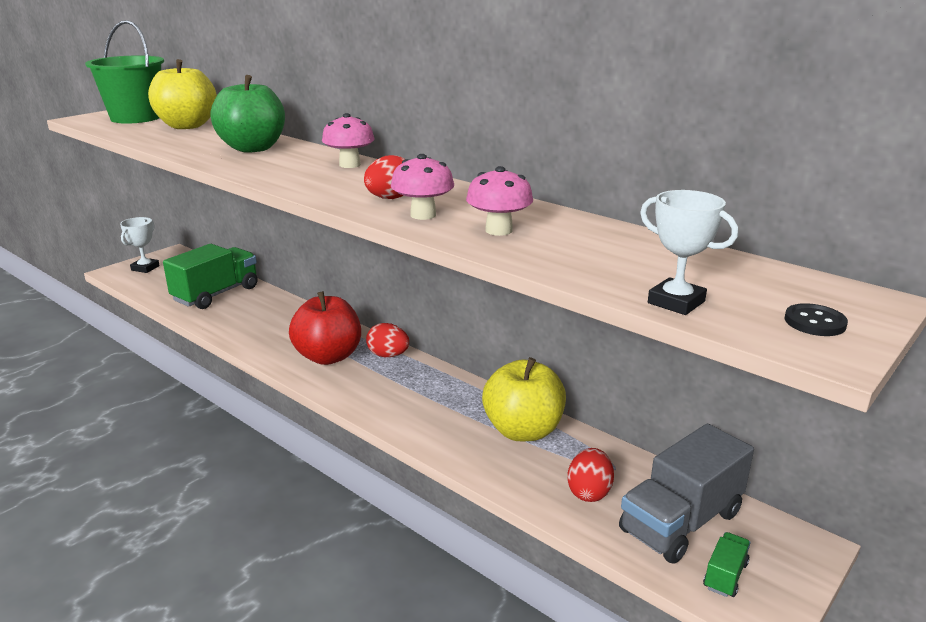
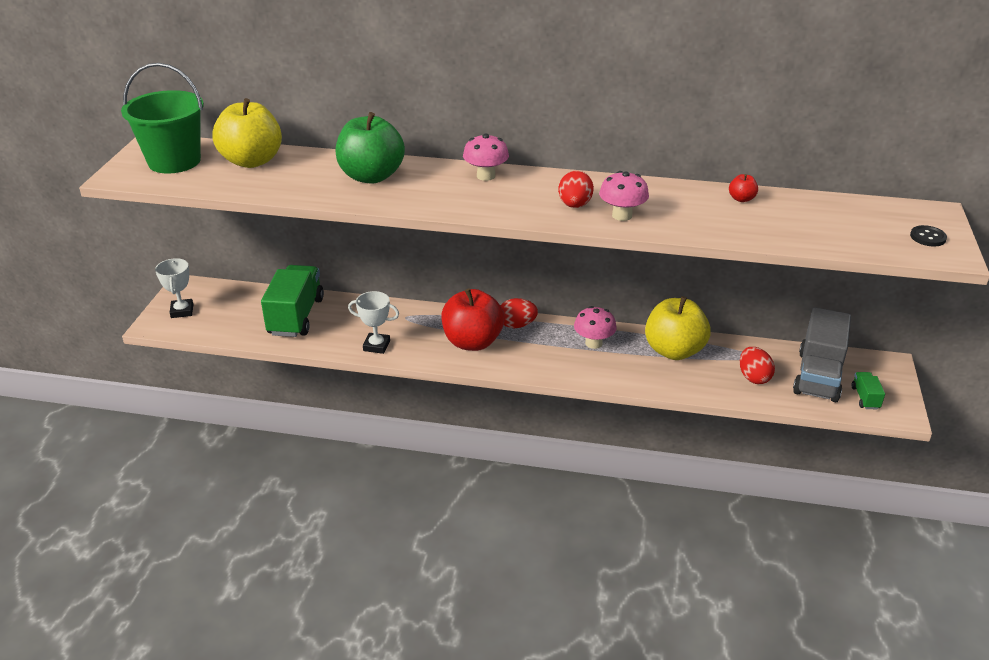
camera: 30 degrees left, 10 degrees up
(498, 230) = (689, 216): pink mushroom -> pink mushroom (593, 343)
(592, 230) = (741, 199): none -> red apple
(676, 302) = (853, 245): white trophy -> white trophy (376, 346)

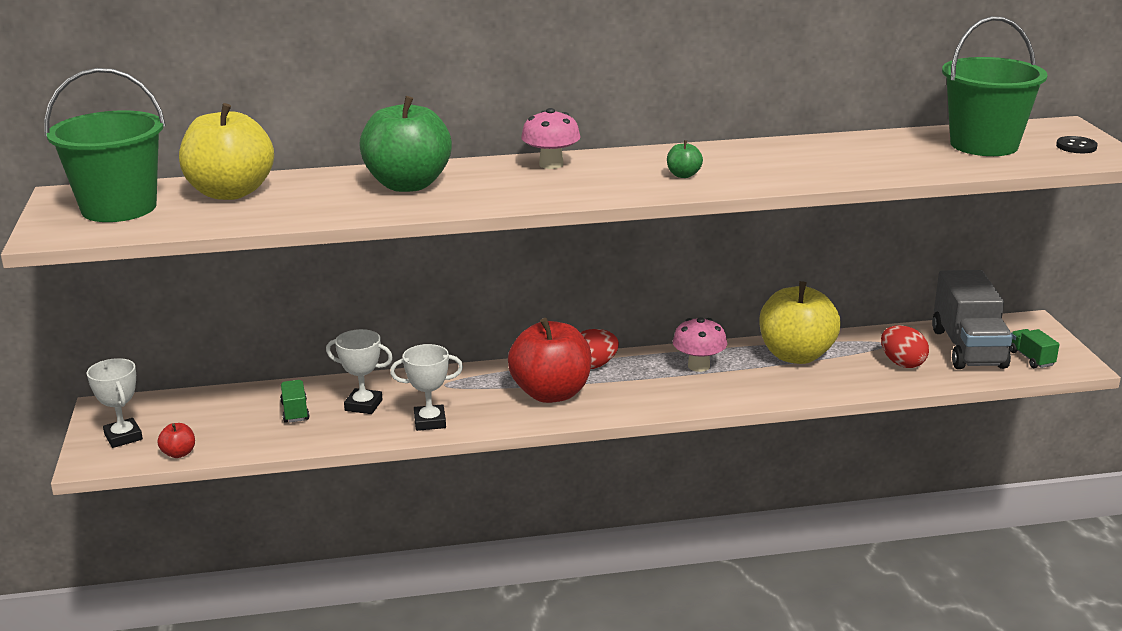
camera: 20 degrees left, 10 degrees down
(296, 316) = (295, 412): green truck -> green truck, size x0.45
(342, 322) = (363, 405): none -> white trophy
(574, 205) = (683, 175): red egg -> green apple
(622, 215) = (746, 176): pink mushroom -> none
(741, 199) = (860, 143): red apple -> red apple (179, 453)
(846, 220) = (984, 145): none -> green bucket

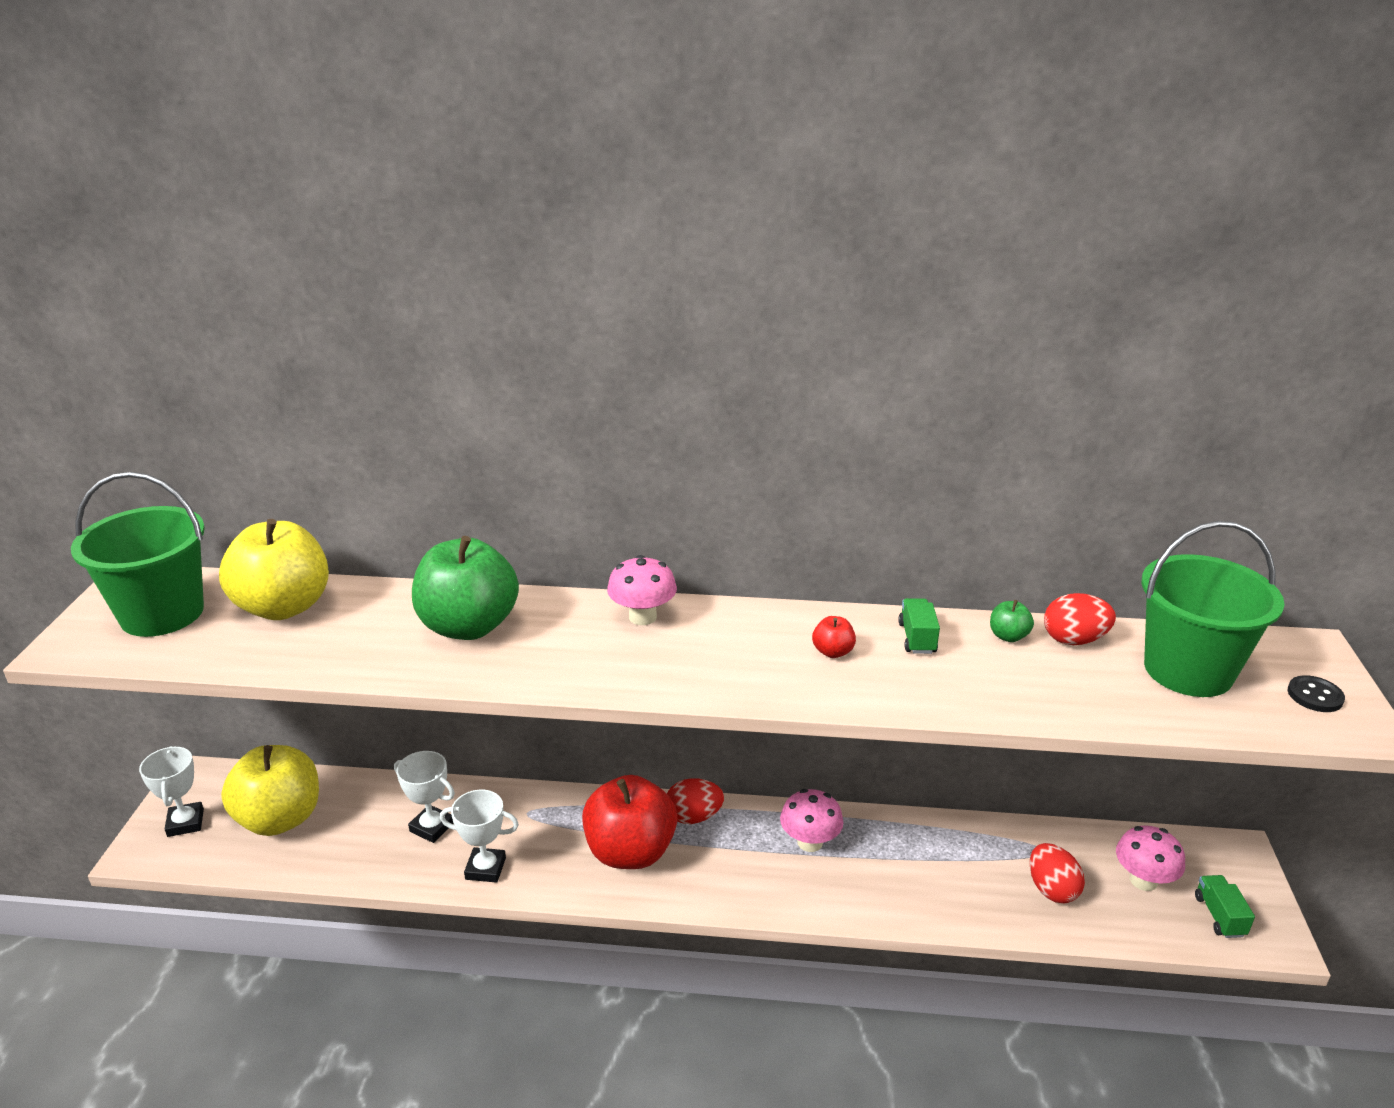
camera: 15 degrees right, 5 degrees up
(179, 453) = (222, 860): red apple -> red apple (833, 652)
(295, 412) = (361, 822): green truck -> green truck (917, 638)
(683, 175) = (782, 664): green apple -> green apple (1008, 636)
(796, 355) = (928, 848): yellow apple -> yellow apple (280, 819)
(894, 140) = (1074, 640): none -> red egg
(968, 348) = (1143, 880): grey truck -> pink mushroom

